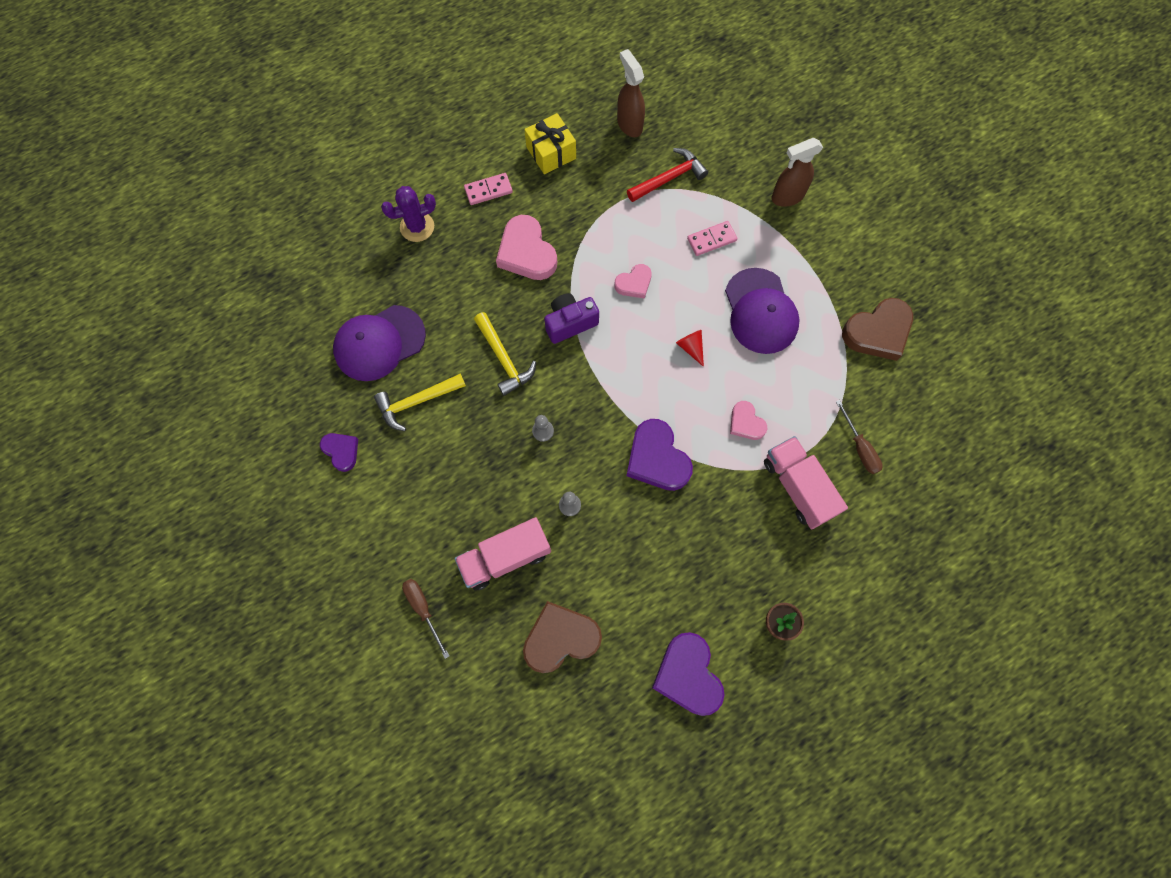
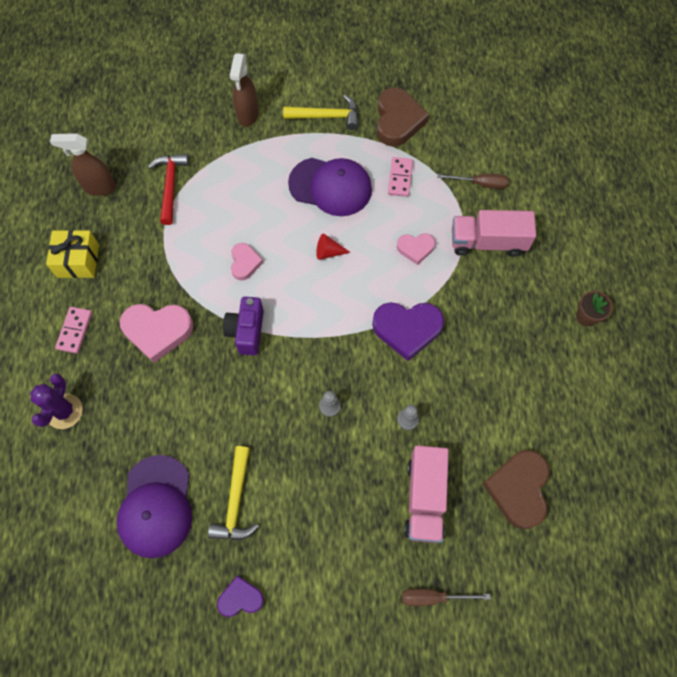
camera: 60 degrees left, 5 degrees down
(504, 359) = (244, 403): yellow hammer -> yellow hammer (327, 116)
(688, 675) = (596, 405): purple heart -> none
(711, 240) = (246, 186): pink domino -> pink domino (400, 178)

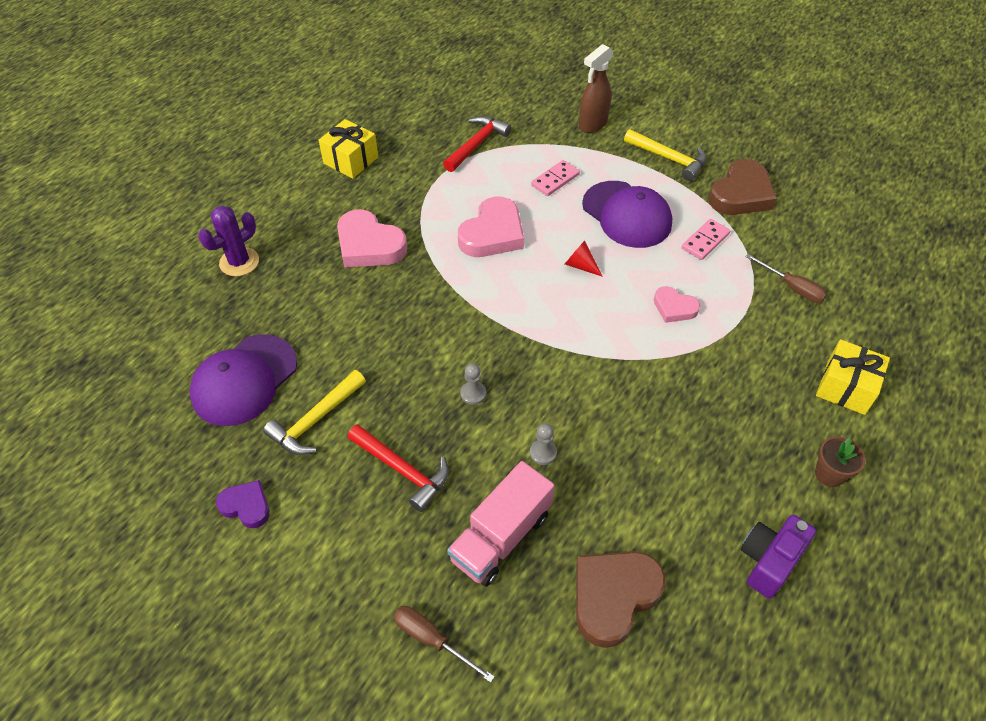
camera: 35 degrees right, 15 degrees down
(75, 331) = (302, 208): pink domino -> pink domino (555, 180)
(99, 187) = (415, 117): brown spray bottle -> none
(245, 263) = (492, 233): pink heart -> pink heart, size x1.76
(246, 331) = (447, 288): purple camera -> purple camera (768, 561)
(326, 496) = (403, 470): none -> red hammer
(407, 329) = (608, 372): purple heart -> none
(488, 242) = (760, 342): pink truck -> none
(559, 244) = (845, 387): none -> yellow gift

